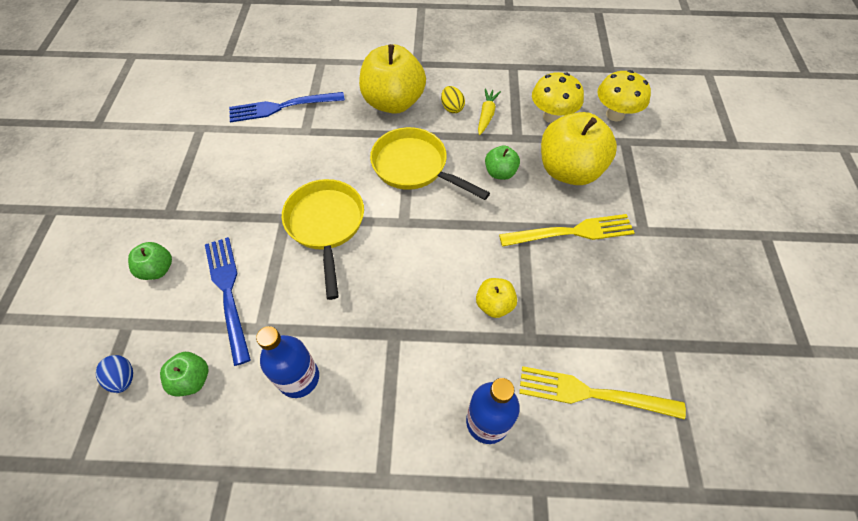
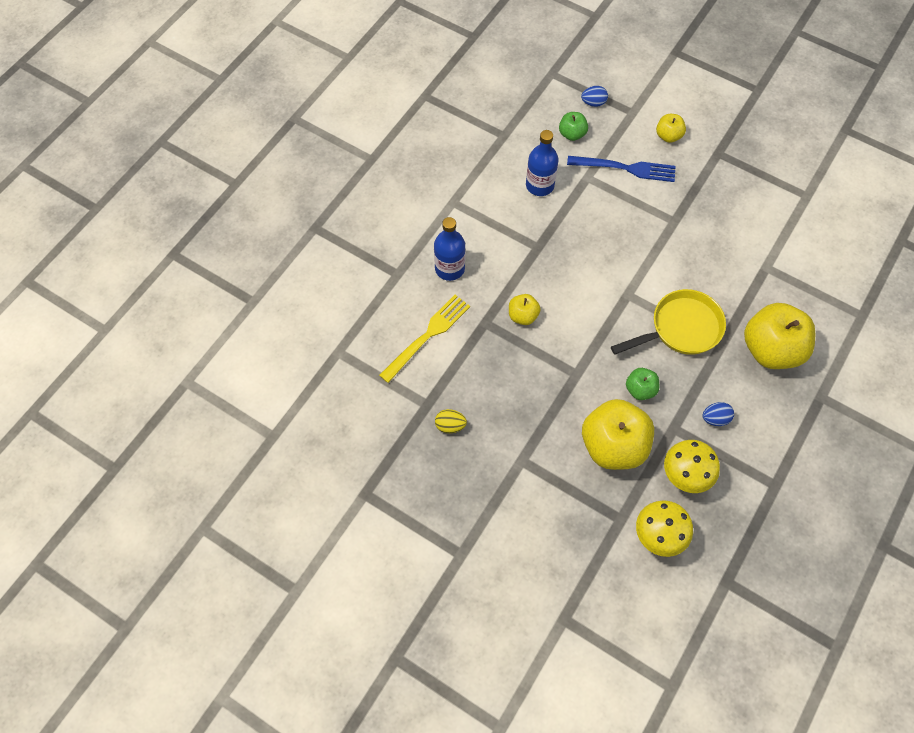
camera: 120 degrees right, 5 degrees up
(158, 269) = (668, 136): green apple -> yellow apple
(282, 107) = (806, 260): blue fork -> none
(326, 226) = (652, 243): yellow pan -> none
(452, 108) = (739, 394): yellow egg -> yellow egg (450, 425)
(486, 115) = (715, 418): yellow carrot -> blue egg
(572, 232) = (551, 406): yellow fork -> none

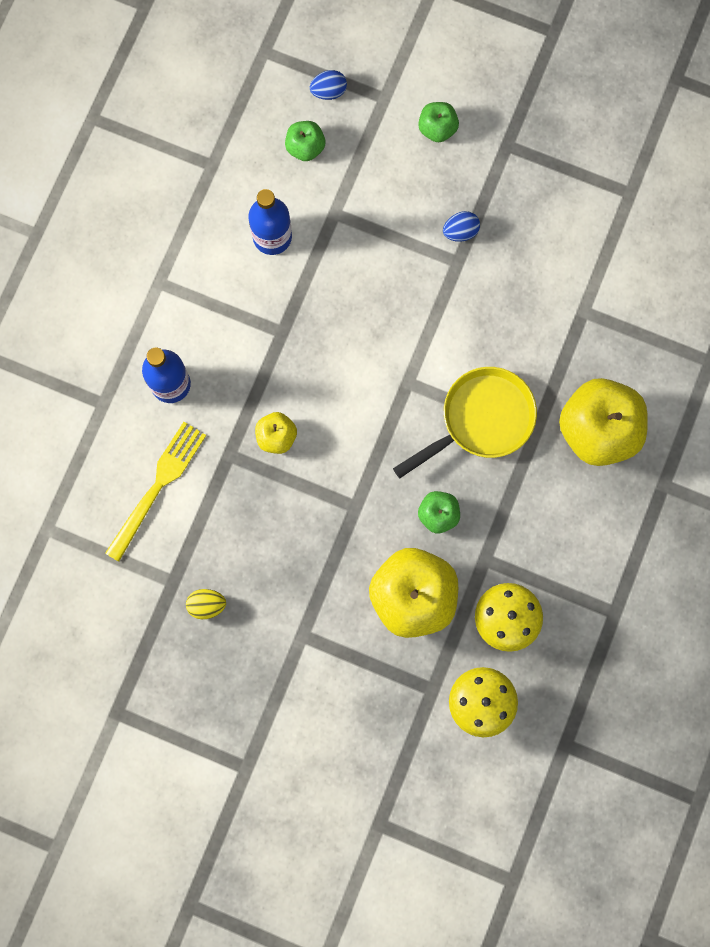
camera: 10 degrees left, 15 degrees up
(626, 168) = (385, 190): blue fork -> none
(668, 136) = (437, 129): yellow apple -> green apple
(715, 418) = (535, 537): blue egg -> blue egg (460, 232)

